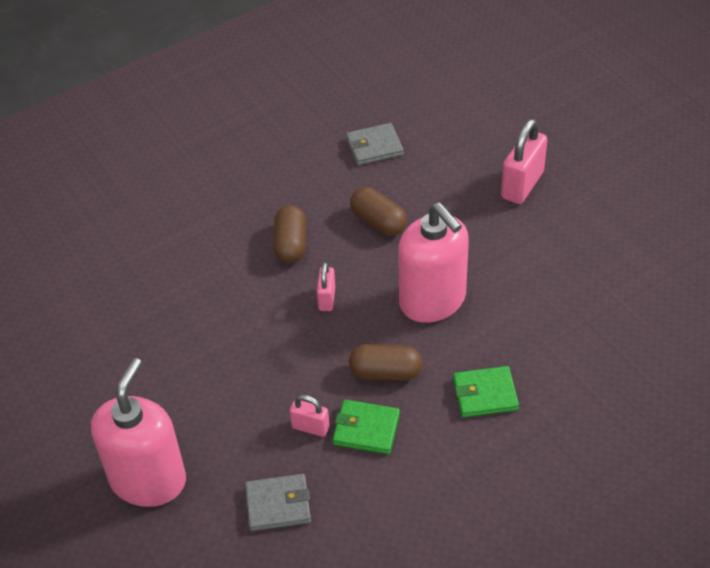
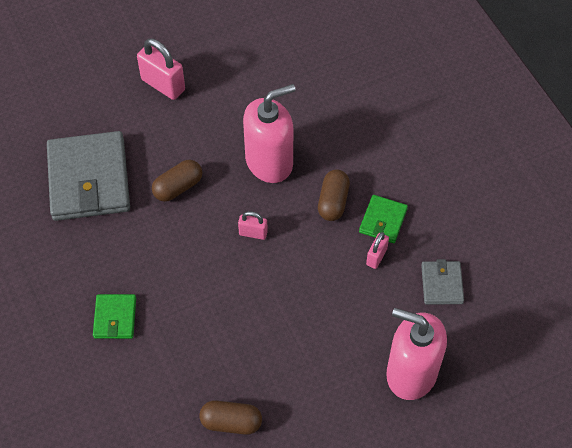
camera: 85 degrees left, 10 degrees up
(291, 244) = (188, 253): brown capsule -> brown capsule (231, 422)
(374, 147) = (89, 179): grey wallet -> grey wallet, size x2.08
(485, 394) = (362, 143): green wallet -> green wallet (115, 318)

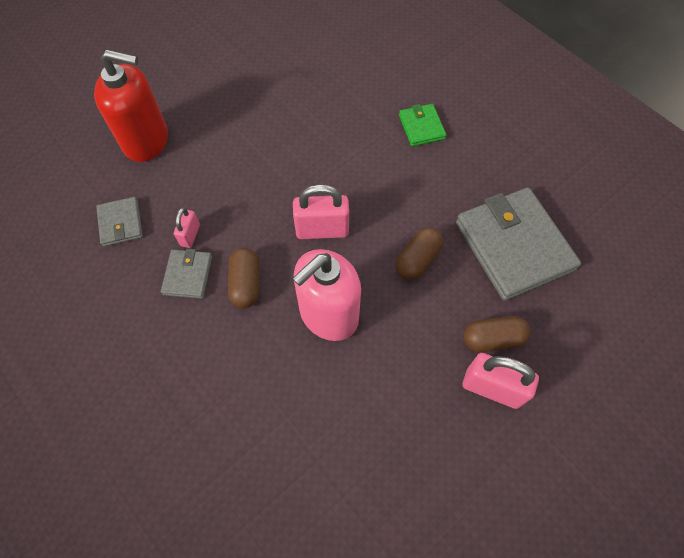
camera: 165 degrees right, 5 degrees up
(231, 422) = (293, 75): brown capsule -> brown capsule (492, 339)
(253, 233) = (322, 230): pink padlock -> pink padlock, size x1.79
(383, 220) = (188, 275): green wallet -> grey wallet
(411, 373) = (146, 141): pink soap dispenser -> red soap dispenser

